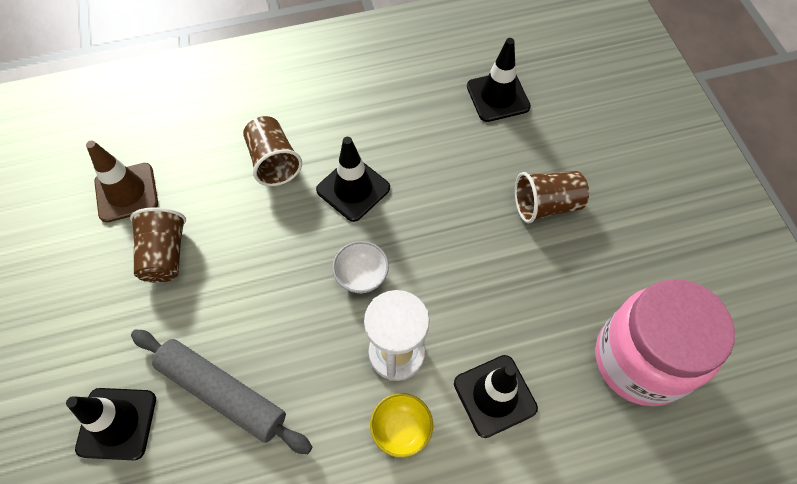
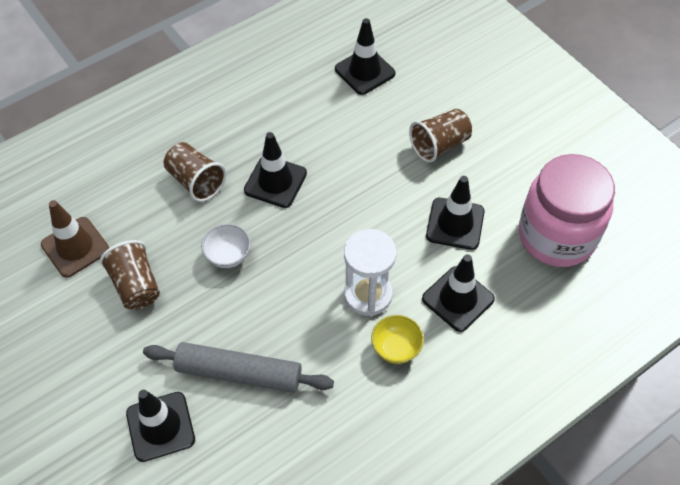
camera: 20 degrees left, 5 degrees down
(361, 276) = (313, 247): white bowl -> white bowl (228, 255)
(527, 303) = (455, 224): none -> black traffic cone

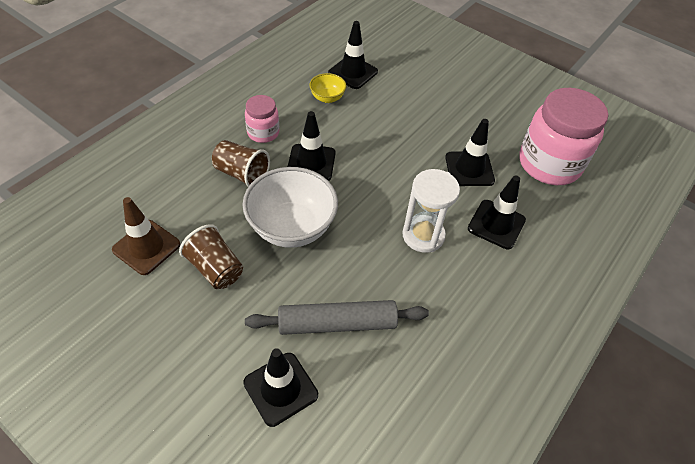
camera: 20 degrees left, 5 degrees down
(228, 255) = (292, 227): white bowl -> white bowl, size x2.06
(235, 134) = (263, 133): none -> pink jar
(396, 348) = (464, 273): yellow bowl -> yellow bowl (327, 98)
(439, 145) = (432, 115): brown cup -> none

